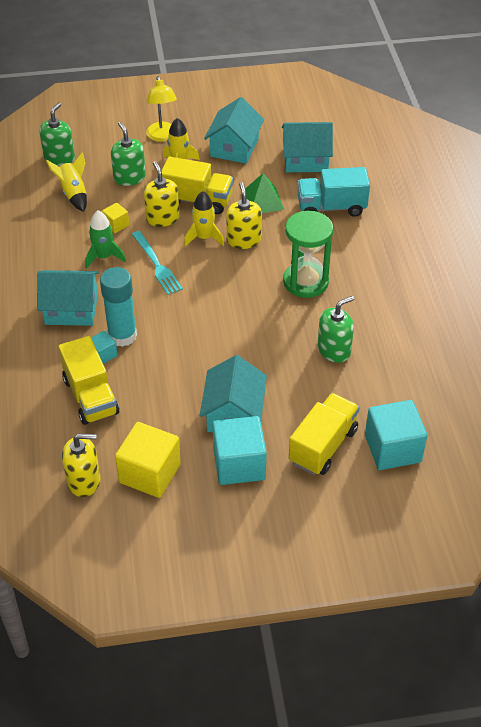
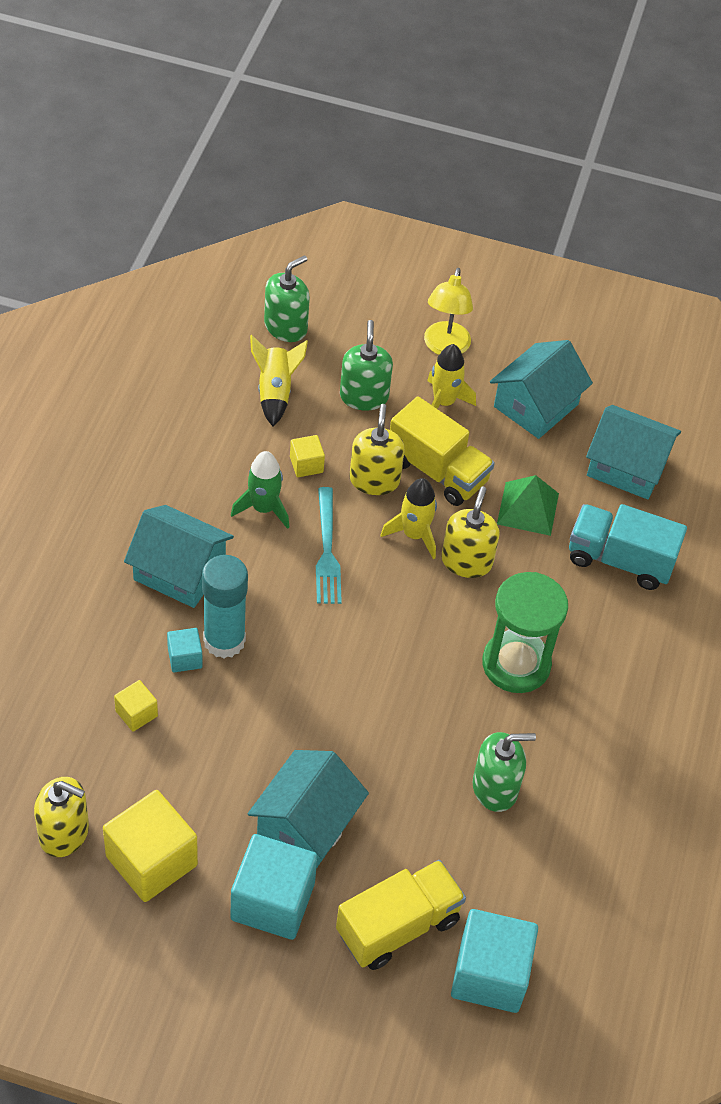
camera: 20 degrees right, 5 degrees up
(91, 396) = (136, 713): yellow truck -> yellow cube

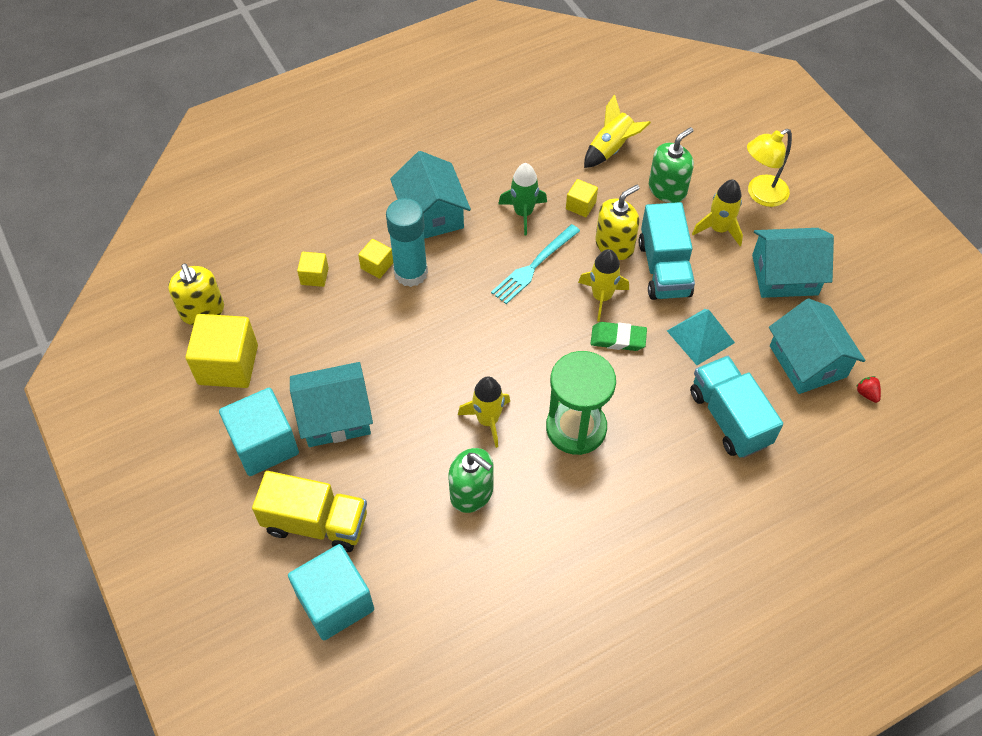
camera: 50 degrees right, 5 degrees up
(185, 658) = (377, 265): turquoise cube -> yellow cube
(286, 327) = (664, 114): green soap dispenser -> none
(437, 471) = (664, 269): yellow truck -> turquoise truck
(439, 717) = (488, 420): none -> yellow rocket
(466, 561) = (618, 339): yellow soap dispenser -> green eraser
(527, 508) = (700, 336): green pyramid -> turquoise pyramid
(694, 460) = (867, 393): none -> red strawberry

